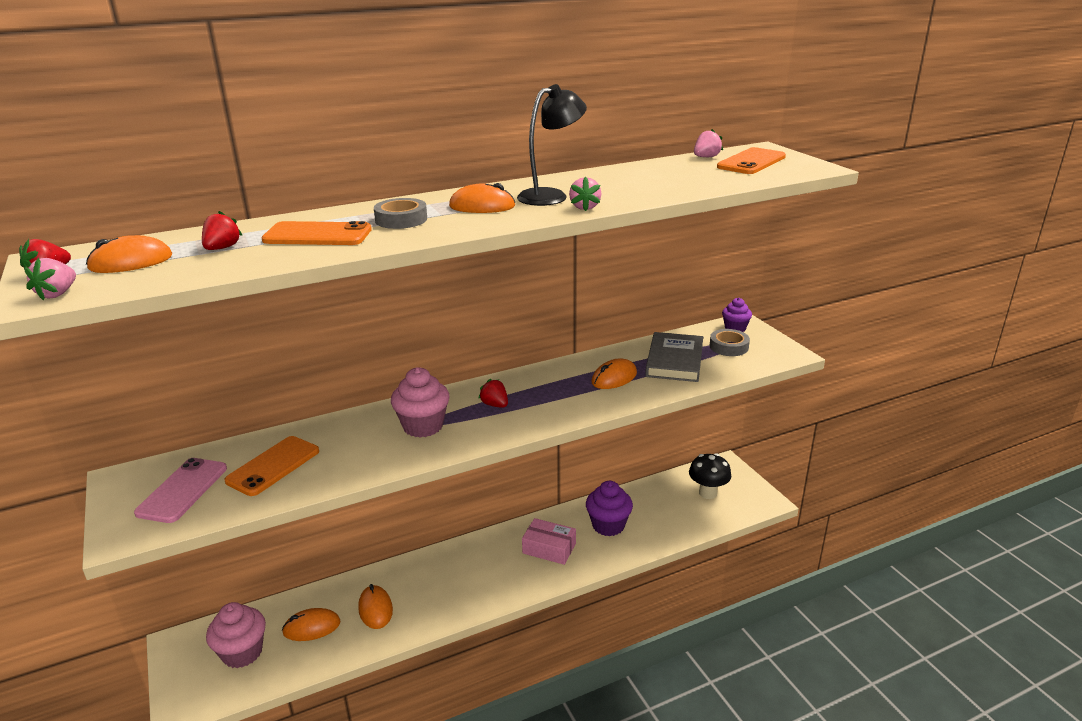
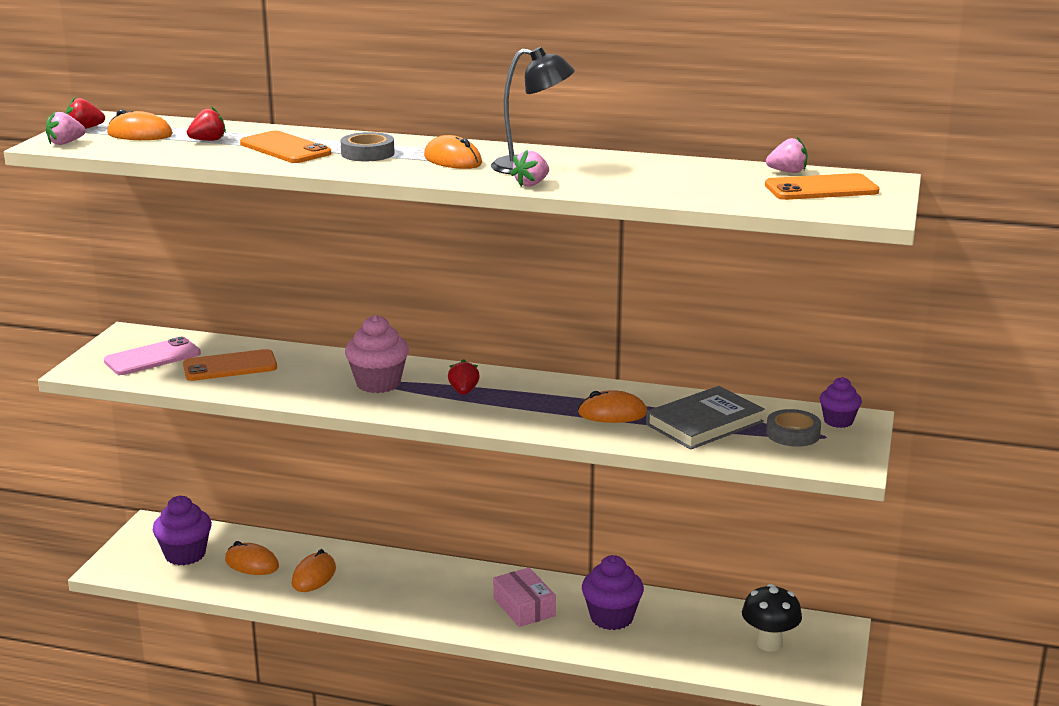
camera: 40 degrees right, 5 degrees down
(242, 652) = (185, 555): pink cupcake -> purple cupcake

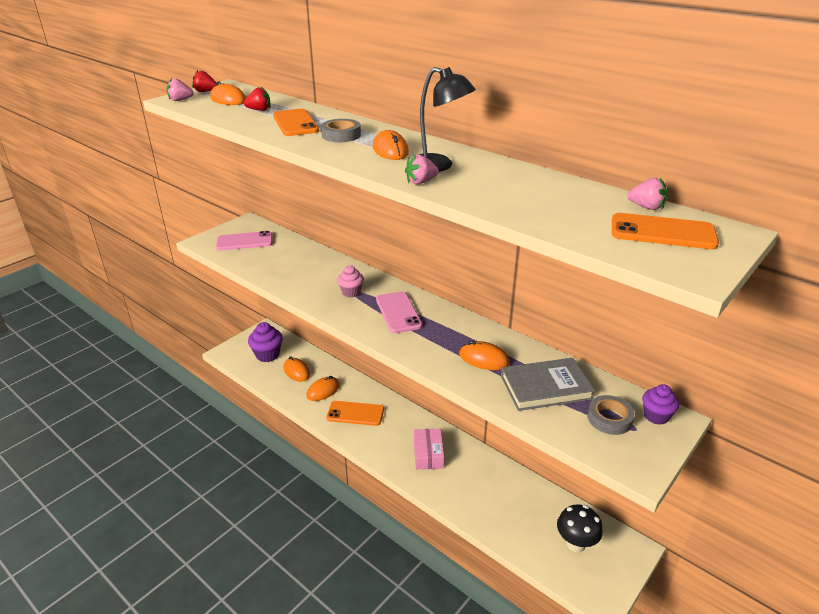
camera: 25 degrees right, 10 degrees up
(230, 366) = (279, 258): orange phone -> orange phone (355, 413)
(378, 383) = (351, 292): pink cupcake -> pink cupcake, size x0.62
(463, 391) = (398, 312): red strawberry -> pink phone
(611, 618) = (478, 482): purple cupcake -> none

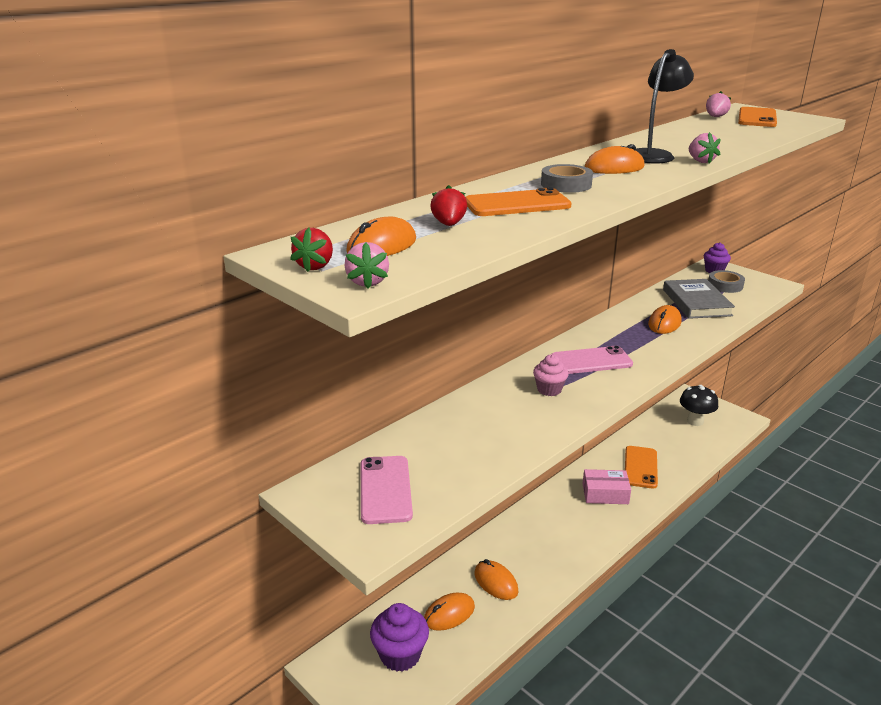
camera: 85 degrees left, 5 degrees down
(355, 413) = (542, 550): orange phone -> orange phone (640, 467)

